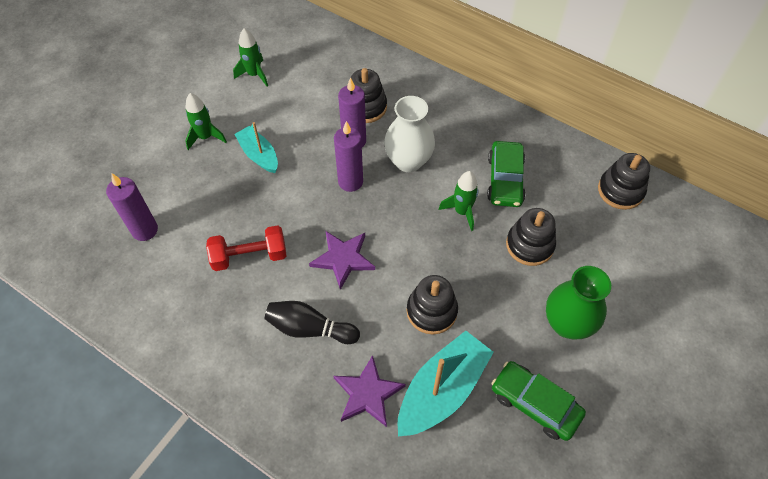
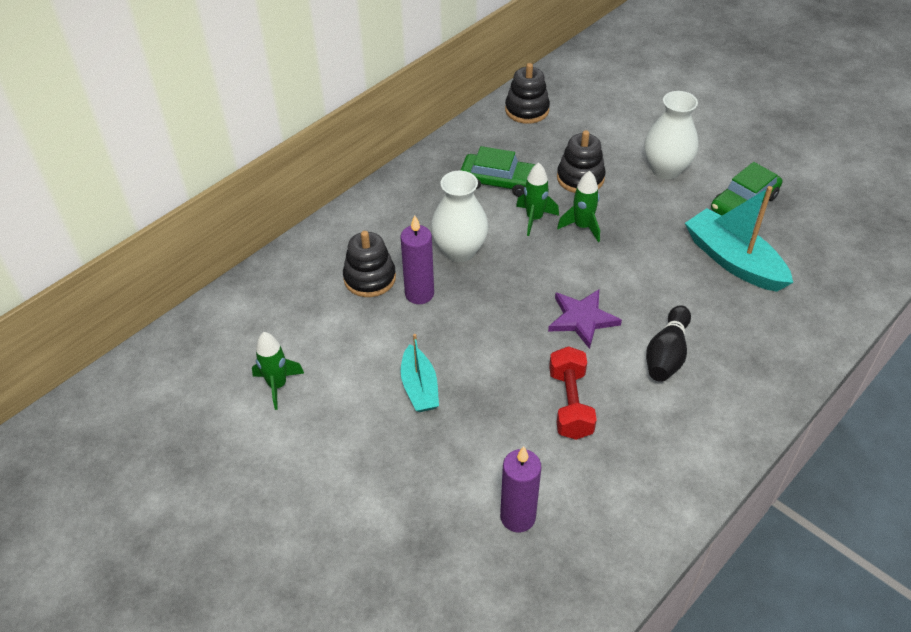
camera: 80 degrees left, 10 degrees down
(205, 137) = (375, 445): green rocket -> green rocket (582, 227)
(259, 155) = (419, 387): turquoise boat -> turquoise boat turned 75 degrees counterclockwise
(350, 182) = (478, 303): purple candle -> none
(368, 393) = (739, 314): purple star -> none
(431, 311) = (649, 257): black stacking toy -> none
(567, 324) = (666, 169): green vase -> white vase

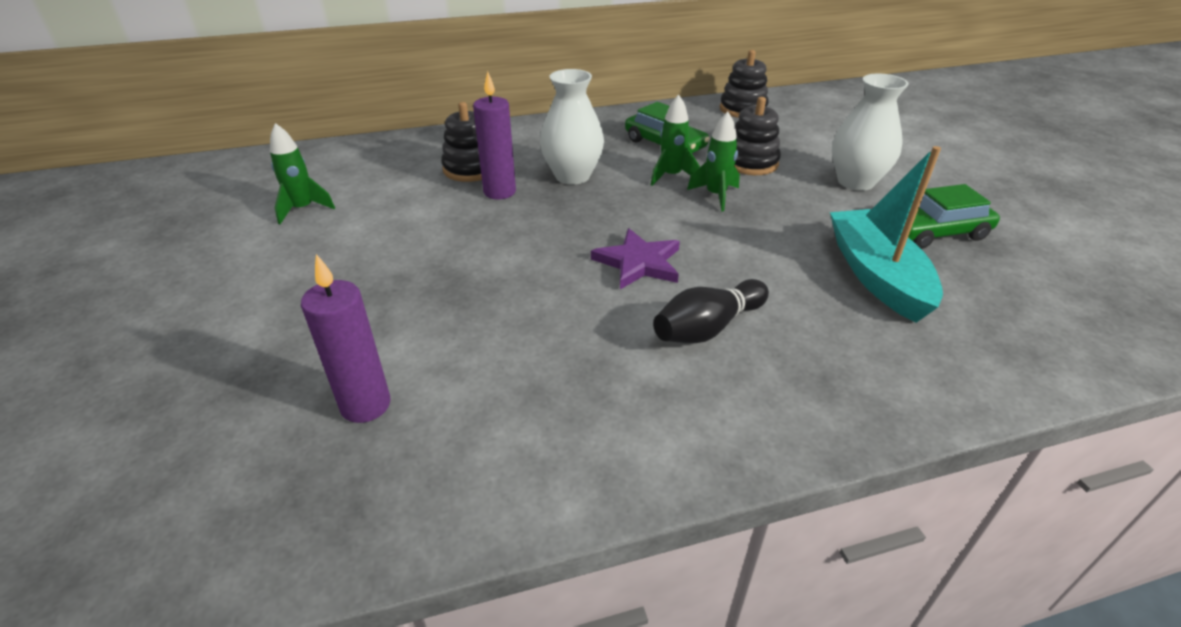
camera: 30 degrees right, 10 degrees down
(419, 387) = (414, 255): turquoise boat -> none
(570, 404) = (545, 327): red dumbbell -> none

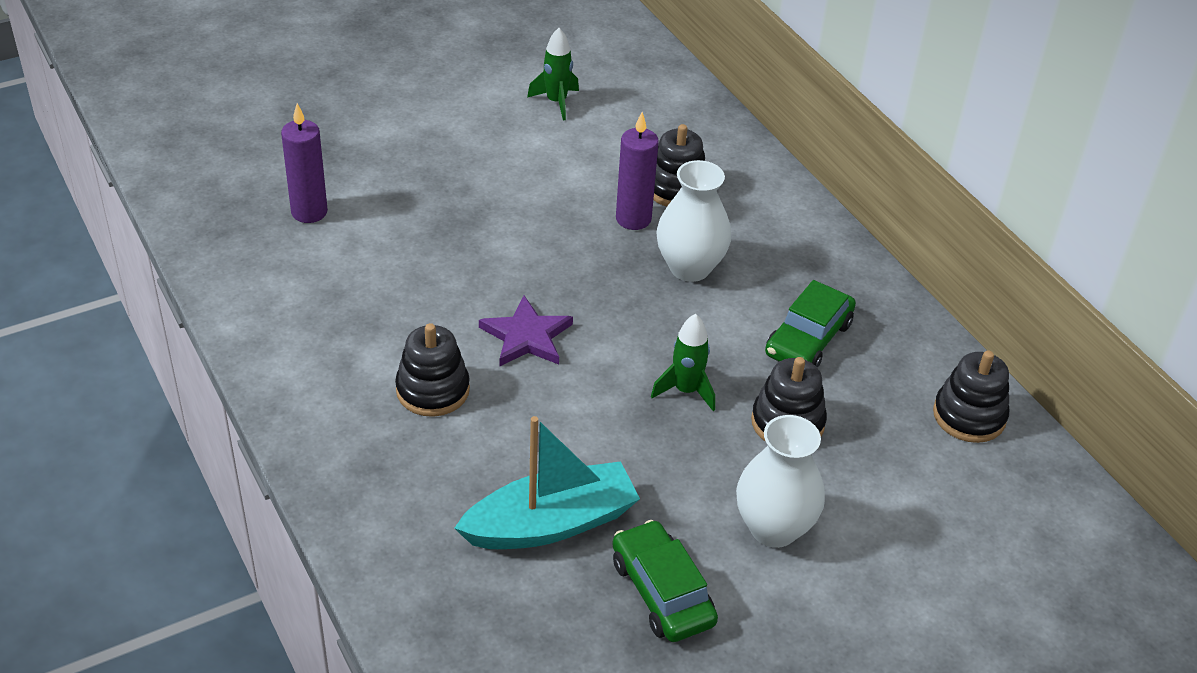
camera: 75 degrees right, 5 degrees up
(671, 176) = (721, 350): green rocket -> none
(708, 328) = (432, 390): black bowling pin -> black stacking toy

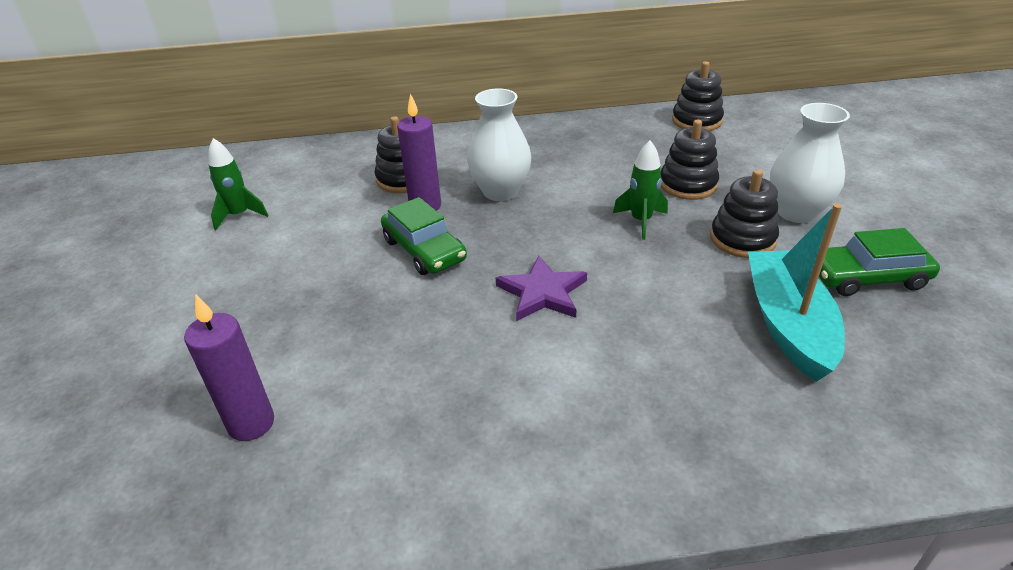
camera: 65 degrees left, 5 degrees down
(432, 390) = (593, 370): black stacking toy -> black stacking toy (742, 239)
(808, 339) = (603, 159): green car -> green car (424, 250)

